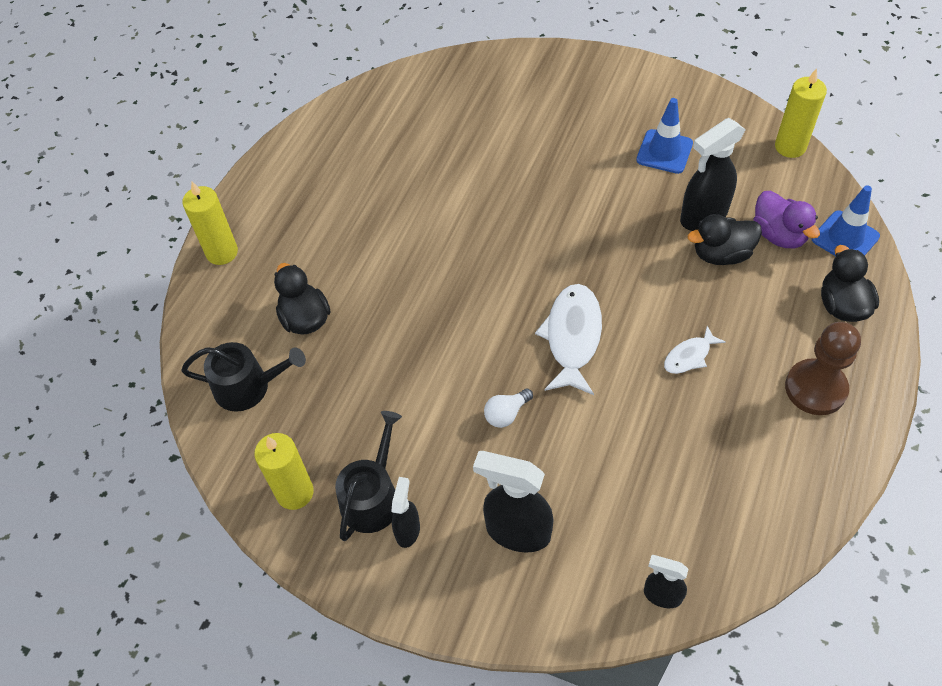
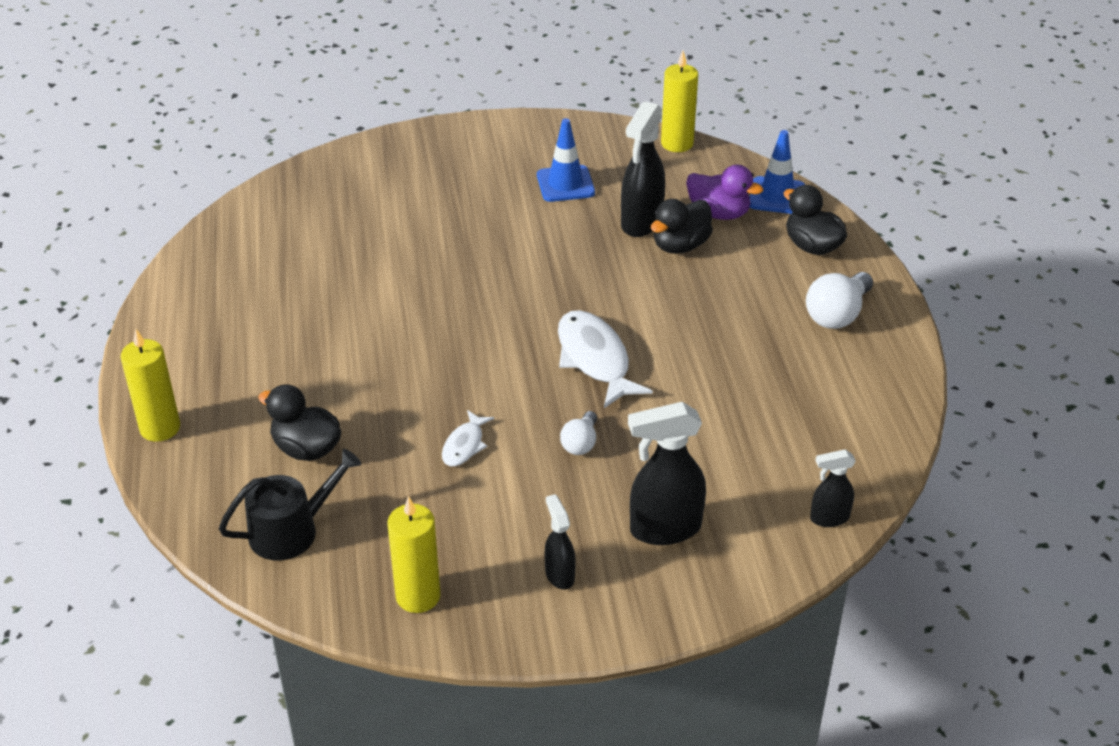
camera: 35 degrees left, 15 degrees down
(372, 496) = (502, 564): black watering can -> none
(689, 356) = (712, 332): white fish -> white fish (464, 445)
(815, 388) = (837, 315): brown pawn -> white light bulb

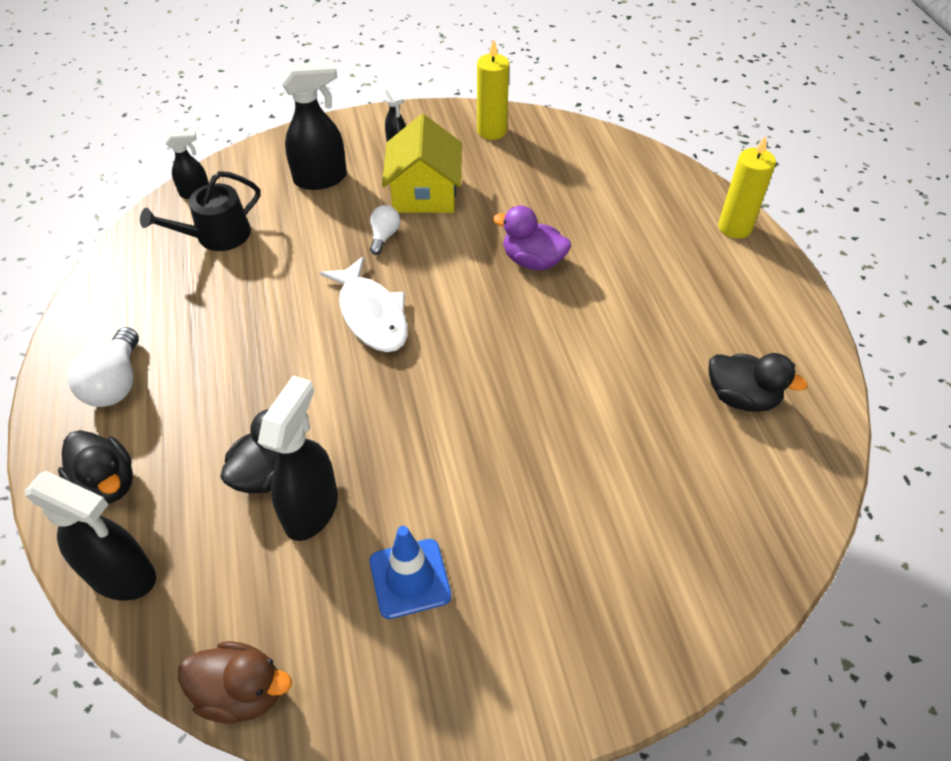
camera: 175 degrees right, 10 degrees up
(291, 530) = (593, 163): black watering can -> black watering can (216, 236)
(306, 449) = (607, 219): black duck -> black duck (741, 397)
(464, 445) = (480, 229): white fish -> none
(527, 498) = (424, 193): none -> yellow house
(677, 143) = (242, 692): yellow candle -> brown duck
(719, 213) = (209, 534): purple duck -> purple duck (532, 261)
(776, 196) = (123, 576): blue traffic cone -> black spray bottle
(837, 315) = (116, 383): white light bulb -> white light bulb turned 150 degrees clockwise

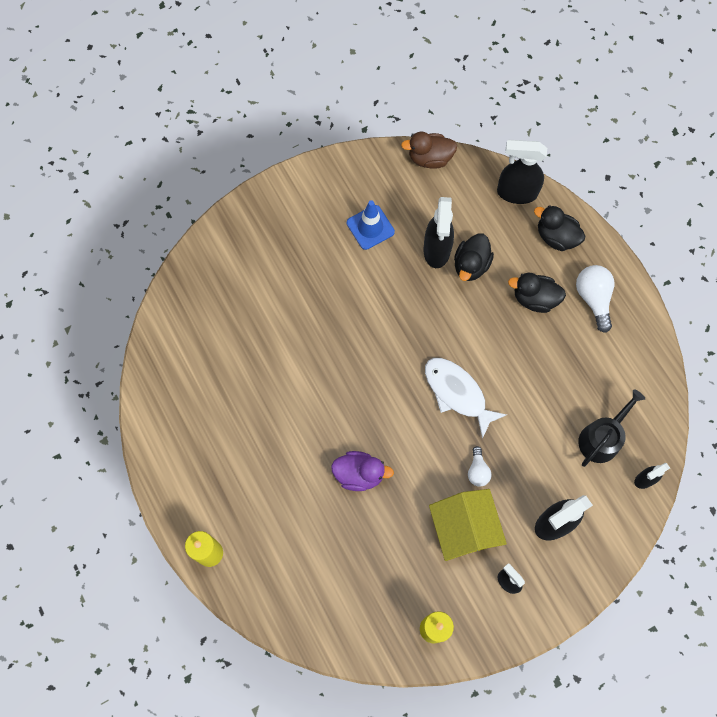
camera: 165 degrees right, 20 degrees up
(741, 397) = (201, 387): black duck -> black duck (534, 298)

